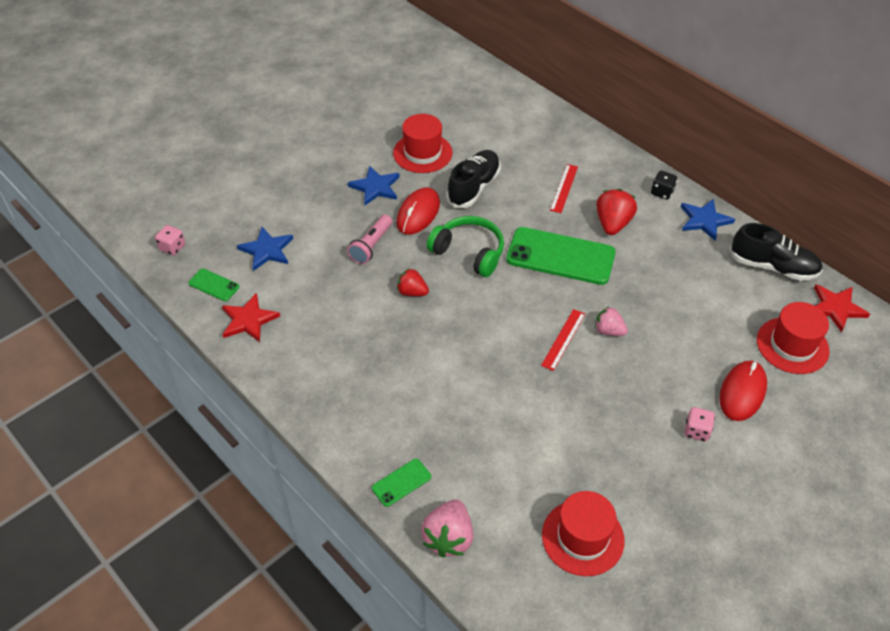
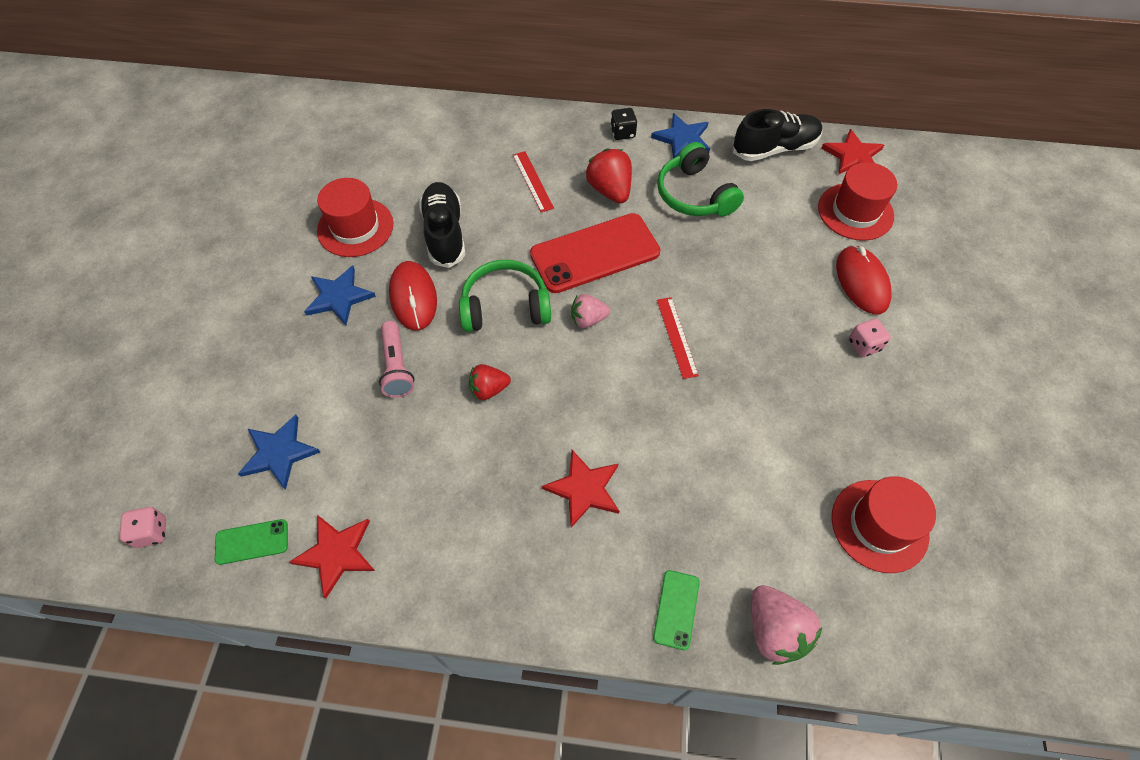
camera: 40 degrees left, 10 degrees up
(413, 383) = (584, 489): none -> red star
(560, 256) = (595, 253): green phone -> red phone
(608, 331) = (706, 300): pink strawberry -> pink strawberry (588, 319)
(673, 261) = (694, 195): none -> green headphones

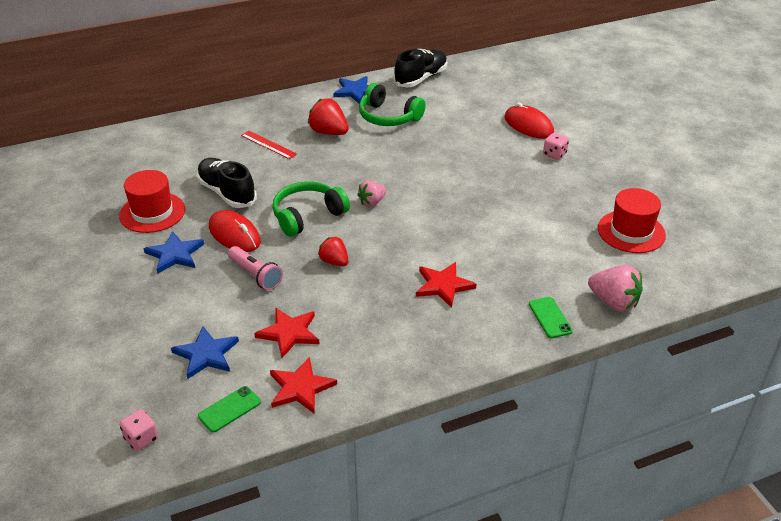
camera: 30 degrees left, 20 degrees down
(489, 389) = (334, 262): red strawberry -> red strawberry turned 90 degrees clockwise
(595, 253) = (347, 167): red phone -> none
(623, 133) = (311, 100): black dice -> none
(677, 337) = (438, 190): red ruler -> none
(853, 156) = (473, 67): red star -> red star (289, 333)
(855, 212) = (497, 94): red hat -> none

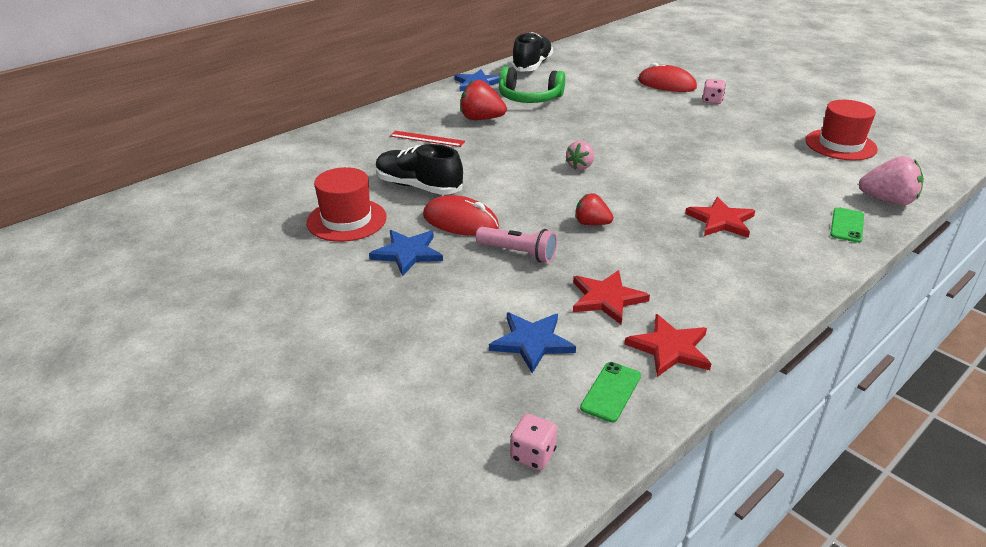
camera: 20 degrees left, 5 degrees down
(307, 215) = (525, 190): green headphones -> none
(550, 317) = (847, 225): green phone -> green phone turned 60 degrees clockwise

